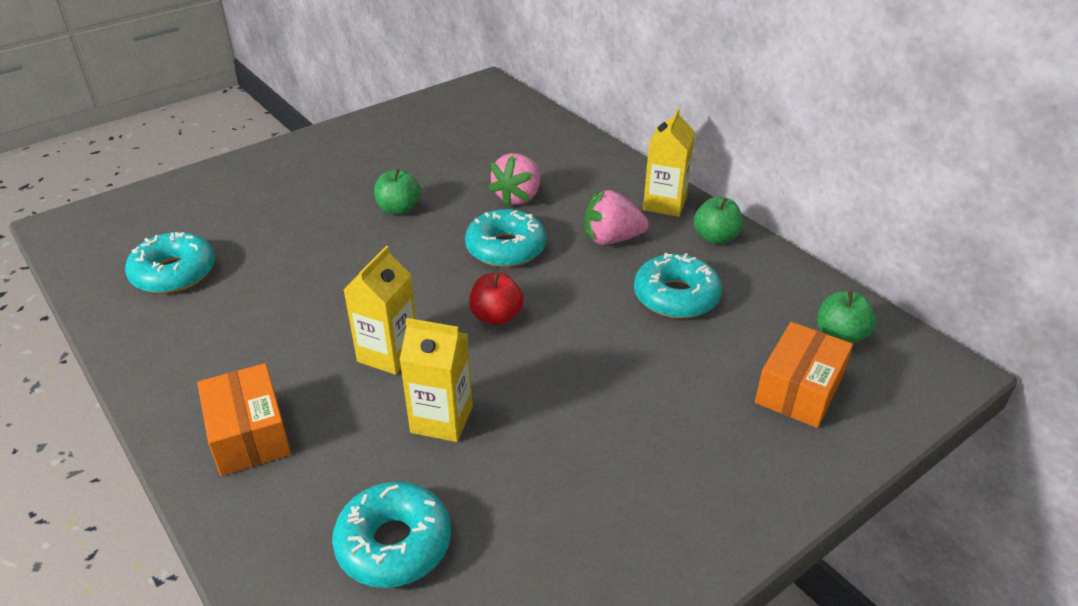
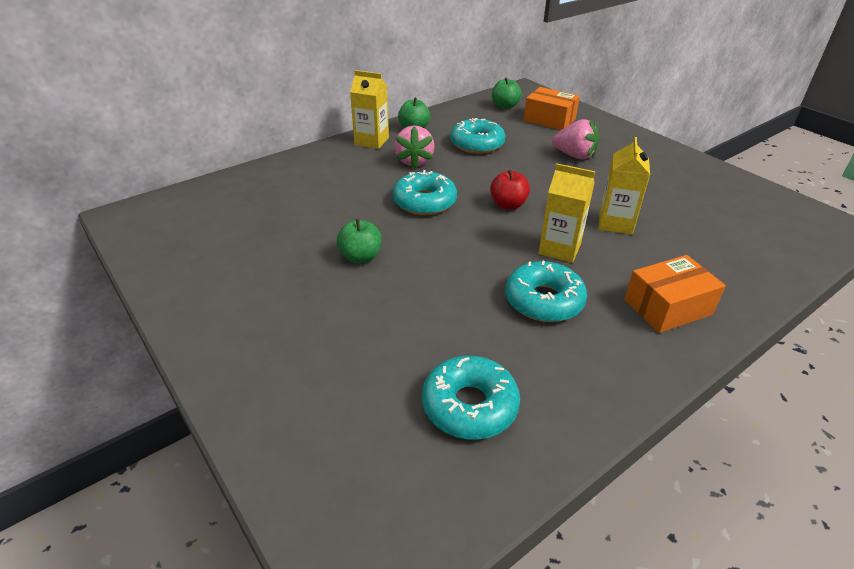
camera: 90 degrees left, 0 degrees up
(394, 544) = (719, 235): turquoise donut -> turquoise donut (544, 301)
(518, 197) = (351, 197): pink strawberry -> pink strawberry (574, 156)

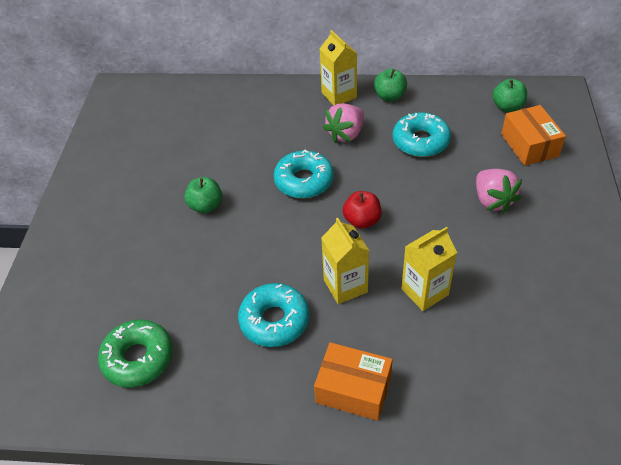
camera: 45 degrees right, 10 degrees up
(469, 405) = (138, 358): turquoise donut -> green donut

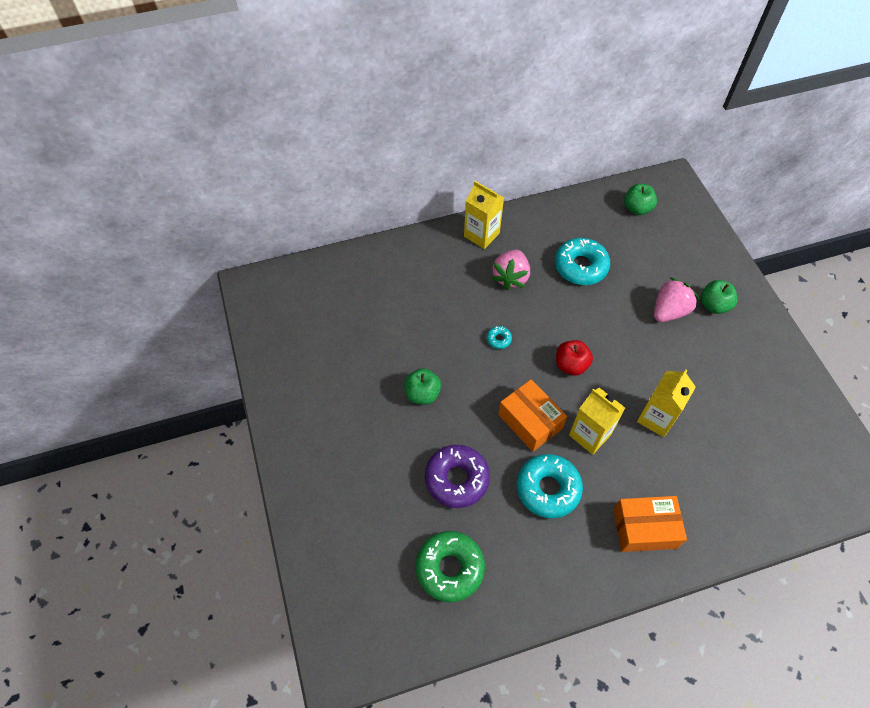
camera: 25 degrees left, 10 degrees up
(193, 284) = (457, 479): none -> purple donut
(304, 181) = (498, 339): turquoise donut -> turquoise donut, size x0.44
(389, 96) = (529, 224): green apple -> green apple (714, 305)
(492, 201) = (669, 311): pink strawberry -> pink strawberry turned 90 degrees counterclockwise
(529, 145) = (673, 245): orange box -> orange box (530, 421)

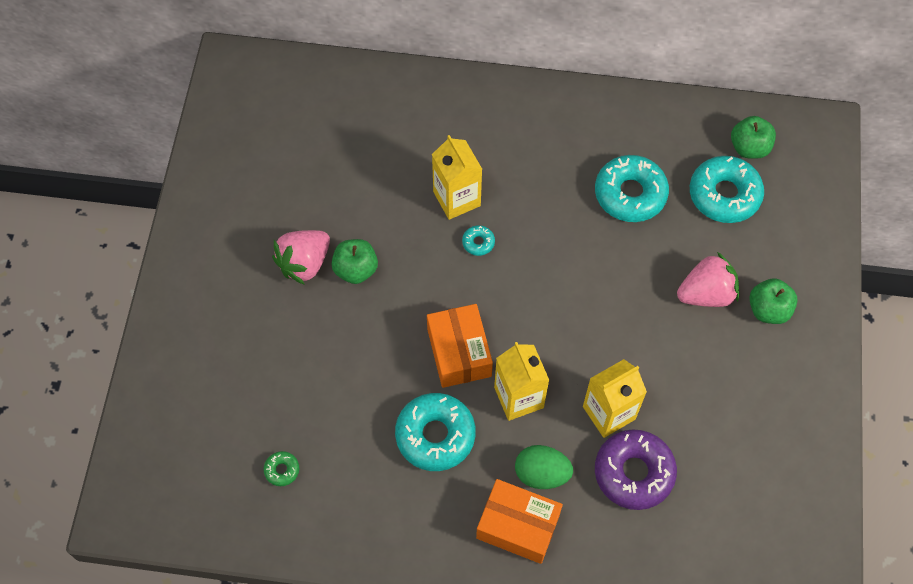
camera: 25 degrees right, 5 degrees up
(450, 568) = (282, 470): green donut -> green donut, size x0.44
(457, 479) = (341, 380): purple donut -> purple donut (634, 473)
(481, 235) = (531, 106): yellow carton -> yellow carton (457, 199)
(510, 277) = (536, 173): pink strawberry -> pink strawberry (304, 263)
(571, 365) = (545, 308): red apple -> none
(638, 482) = (541, 474): none -> green egg
(640, 243) = (724, 195): none -> turquoise donut

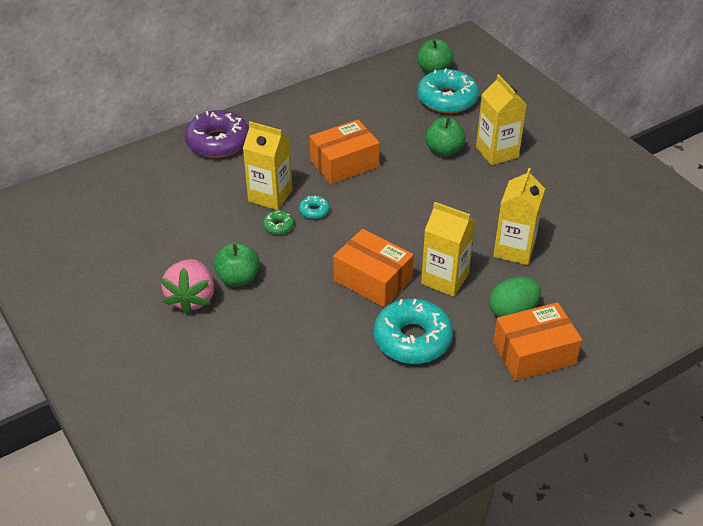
camera: 40 degrees left, 20 degrees down
(282, 470) = (318, 441): green donut -> green donut (278, 226)
(553, 207) = (344, 164): none -> orange box
(630, 194) = (388, 130): turquoise donut -> none
(634, 473) = (570, 271): purple donut -> purple donut (218, 142)
(706, 294) = (497, 152): pink strawberry -> yellow carton
(768, 310) = (543, 139): green apple -> green apple (444, 150)

